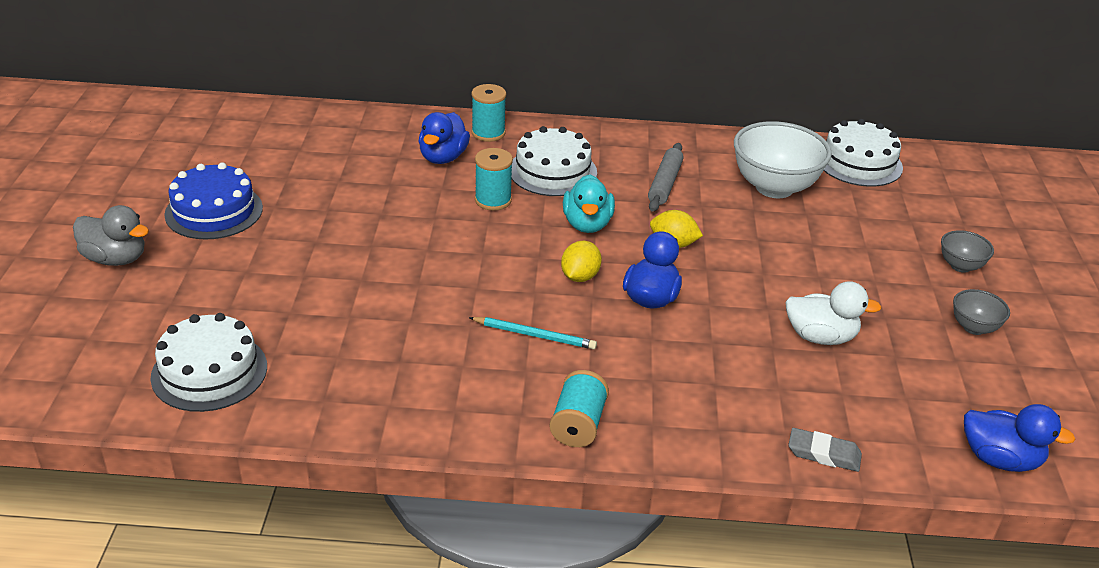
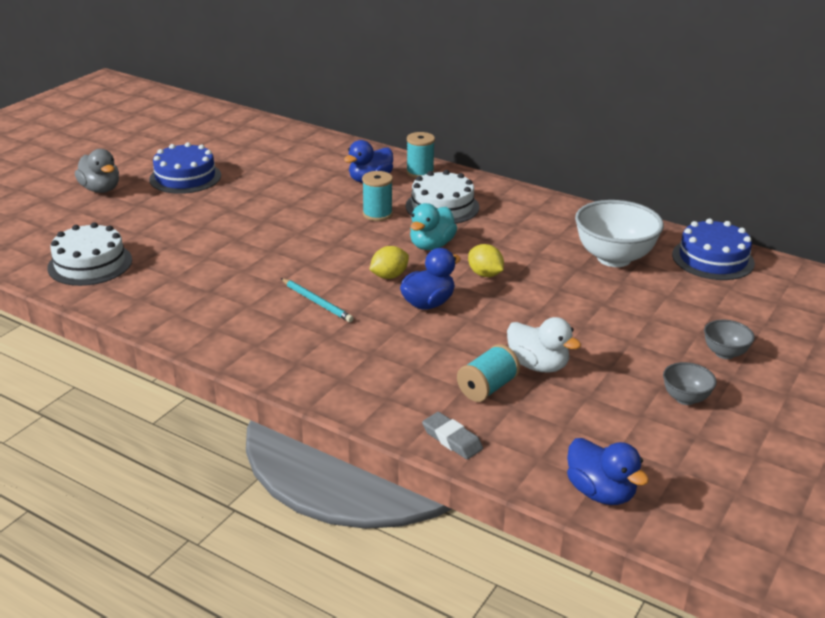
camera: 30 degrees right, 5 degrees down
(578, 425) = (288, 363): turquoise spool -> turquoise spool (487, 388)
(665, 184) = (522, 234): grey rolling pin -> none
(859, 162) = (712, 259): white cake -> blue cake

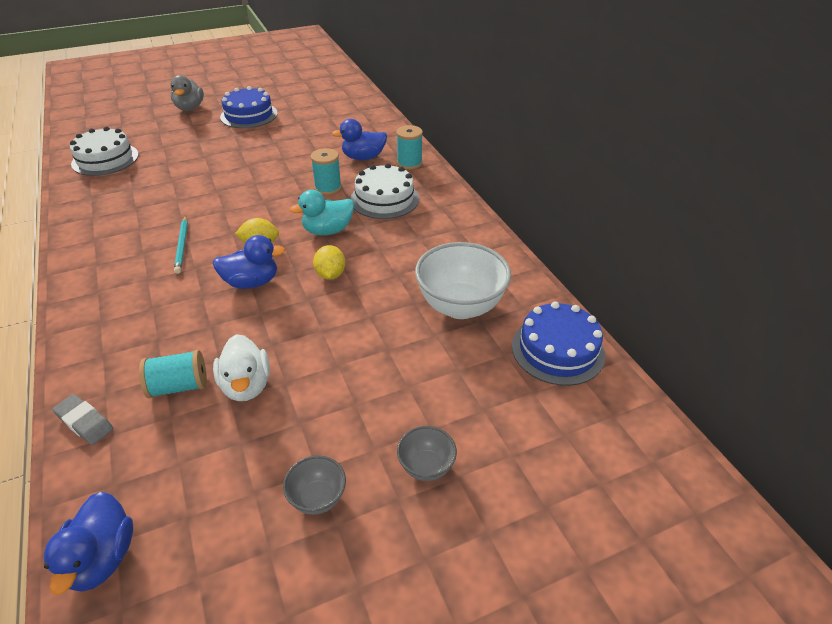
camera: 35 degrees right, 10 degrees up
(452, 439) = (84, 422): grey eraser -> grey eraser turned 45 degrees counterclockwise

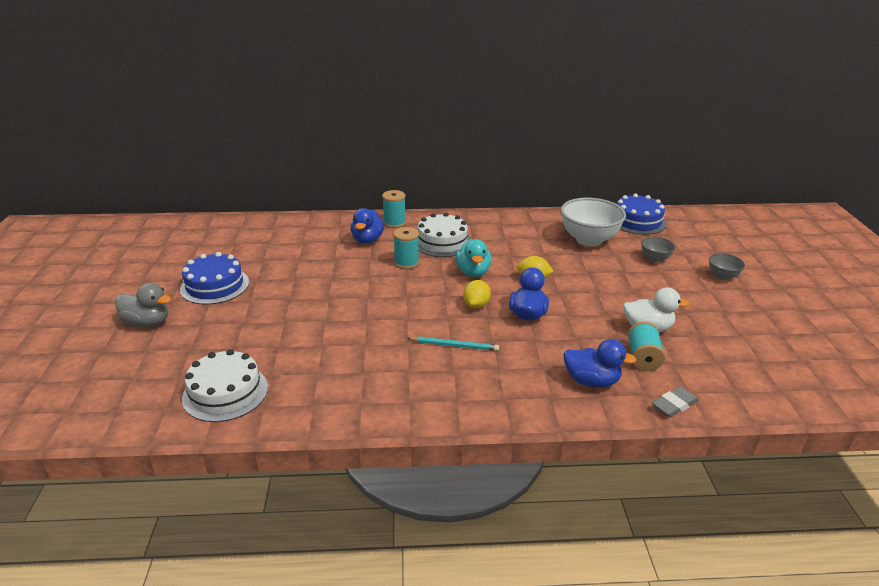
camera: 70 degrees left, 10 degrees down
(102, 558) = (793, 396): blue duck -> blue duck (591, 381)
(318, 498) = (745, 313): grey bowl -> grey bowl (655, 259)

